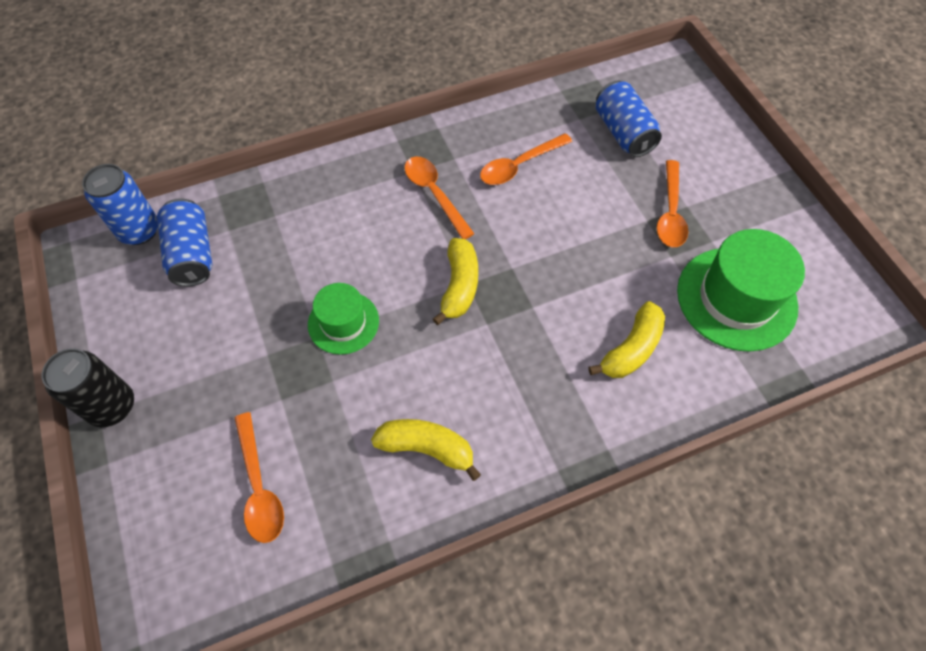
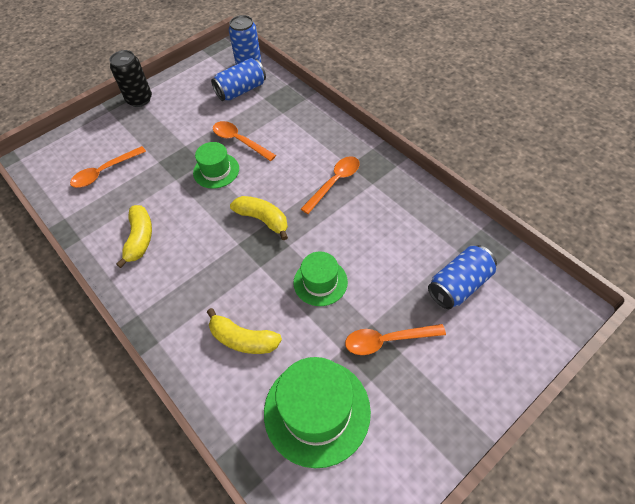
camera: 75 degrees right, 5 degrees down
(459, 286) = (263, 219): yellow banana -> yellow banana turned 135 degrees counterclockwise
(519, 166) = (385, 223): orange spoon -> orange spoon (239, 141)
(578, 250) = (320, 282): none -> green hat

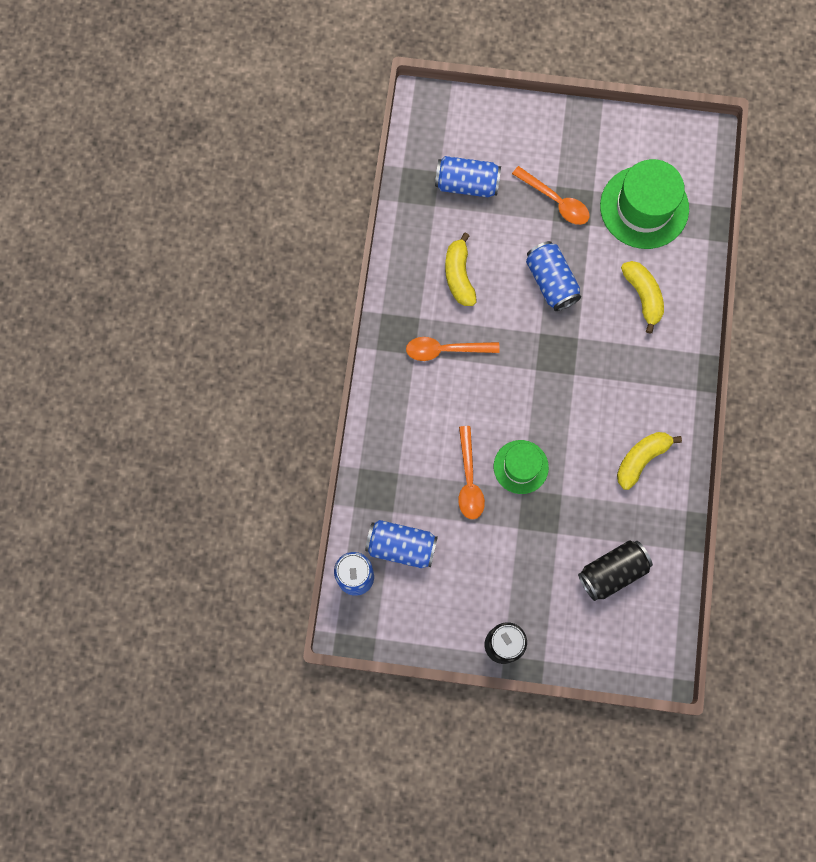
camera: 135 degrees left, 20 degrees up
(104, 172) = (612, 572): orange spoon -> black can
(263, 219) = (535, 376): yellow banana -> yellow banana (459, 275)
(320, 282) = (551, 282): green hat -> blue can

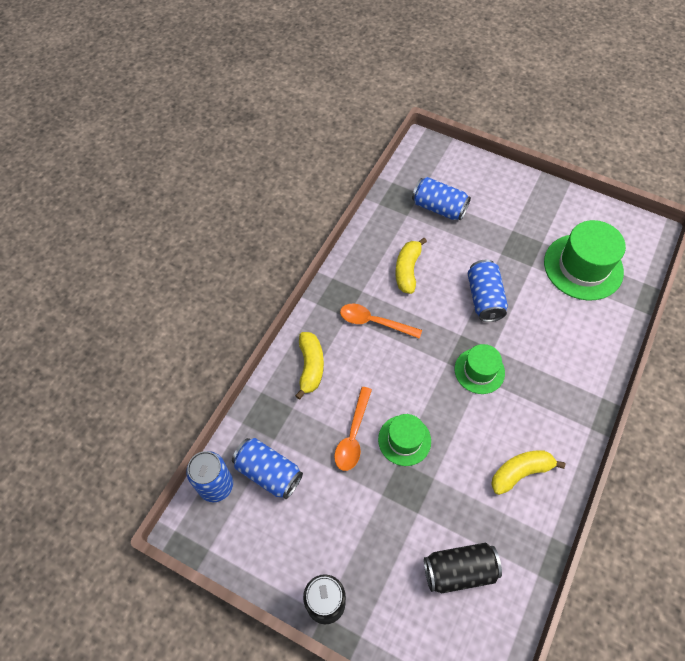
camera: 20 degrees right, 15 degrees down
(556, 201) = (508, 240): orange spoon -> none
(571, 367) = (479, 371): none -> green hat
(643, 296) = (562, 334): yellow banana -> yellow banana (310, 367)

